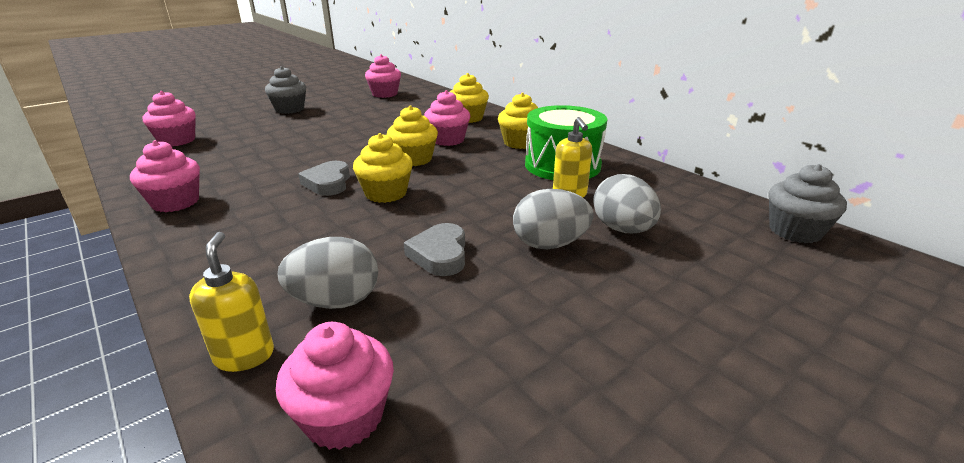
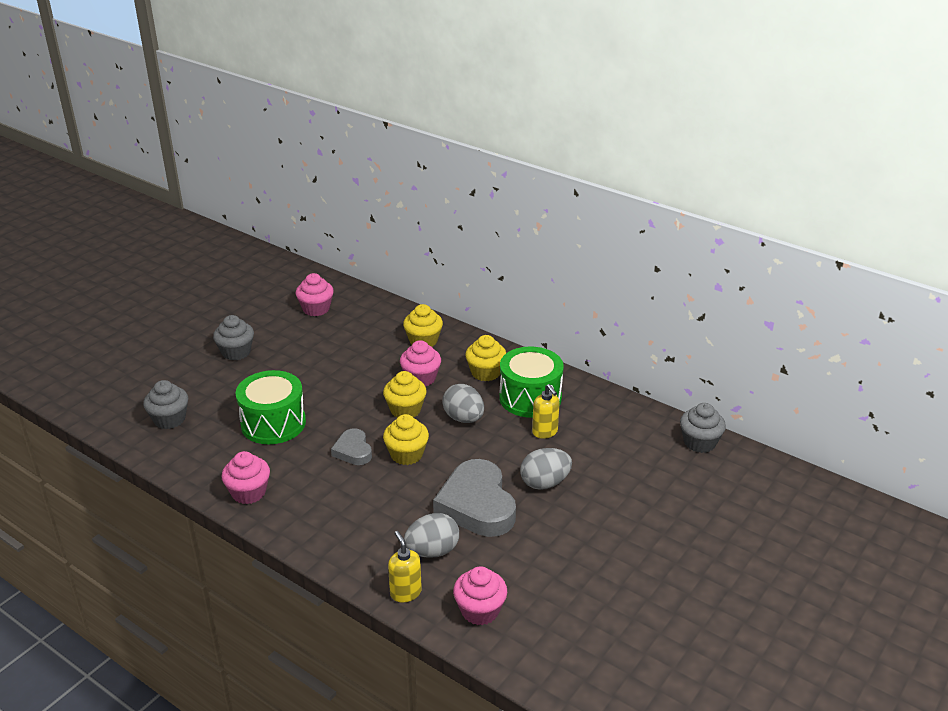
camera: 15 degrees left, 5 degrees up
(177, 141) = (169, 419): pink cupcake -> grey cupcake
(268, 154) = (273, 423): none -> green drum
(440, 254) = (477, 505): grey heart -> grey heart, size x1.89
(622, 229) = (589, 461): grey egg -> grey egg (463, 418)

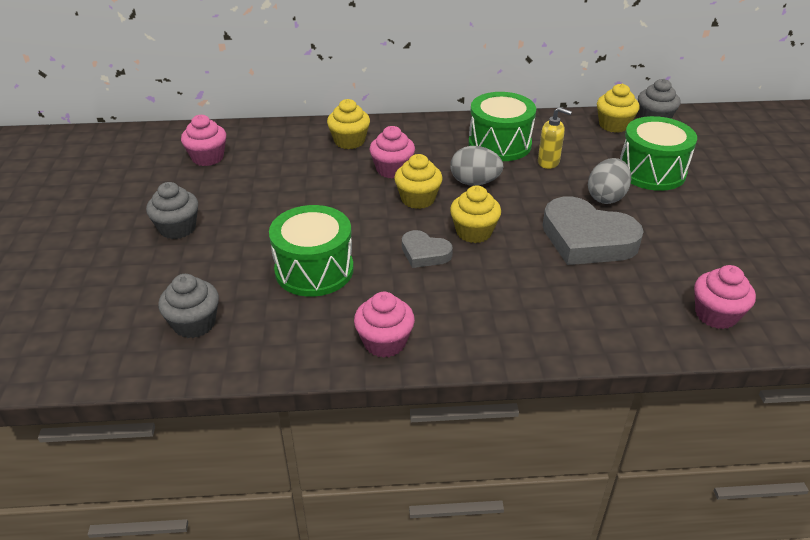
camera: 40 degrees left, 5 degrees up
(405, 592) = (646, 338): yellow soap dispenser -> none
(432, 551) = (612, 293): grey egg -> none
(485, 372) = (438, 142): yellow cupcake -> yellow cupcake (613, 125)
(618, 483) = (651, 171): none -> green drum

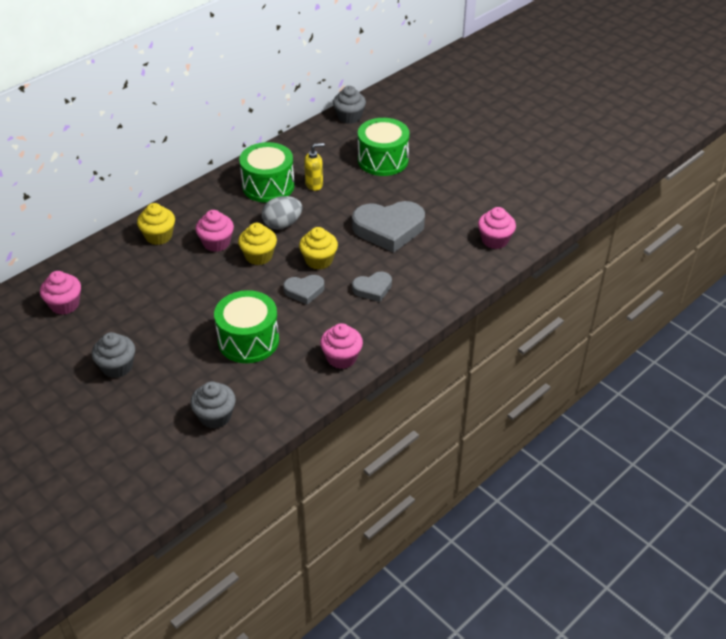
camera: 40 degrees left, 5 degrees up
(501, 290) = (373, 289): none -> grey heart
(606, 197) = (373, 193): grey egg -> none
(613, 125) = (328, 133): yellow cupcake -> none

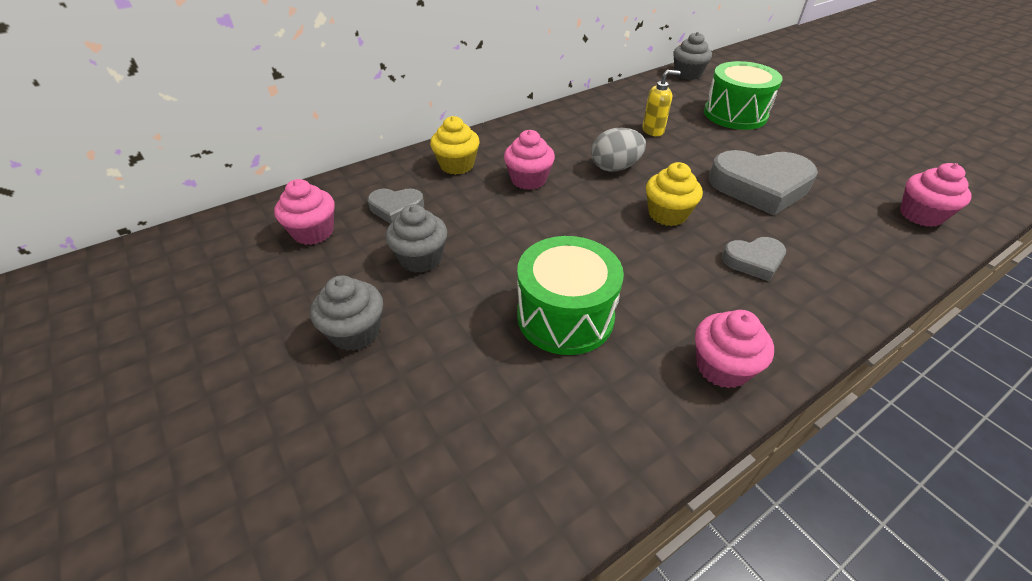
camera: 10 degrees right, 0 degrees up
(215, 416) = (498, 452): grey cupcake -> grey cupcake (421, 258)
(259, 256) = (583, 200): yellow cupcake -> none
(268, 186) = (596, 127): green drum -> none
(304, 291) = (650, 252): grey heart -> grey heart (396, 208)

